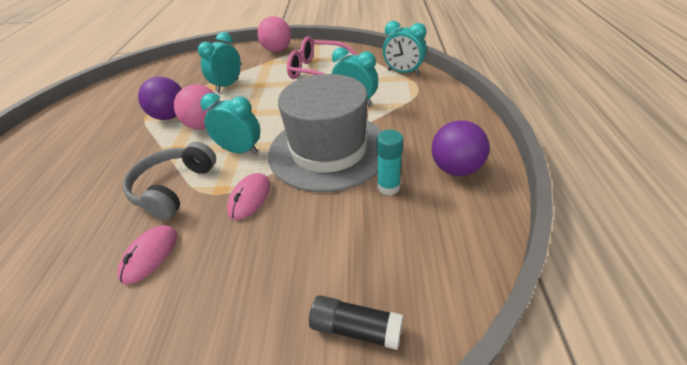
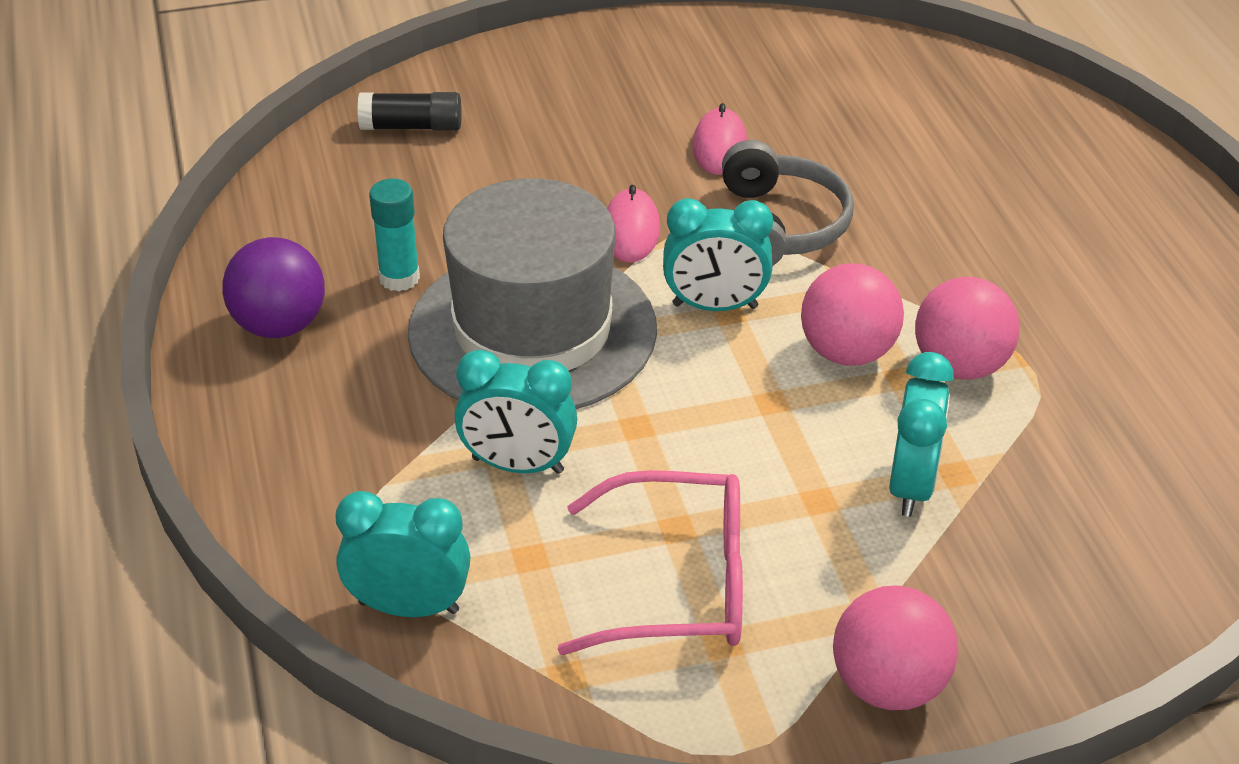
camera: 160 degrees right, 0 degrees up
(170, 116) = (960, 366): purple ball -> pink ball

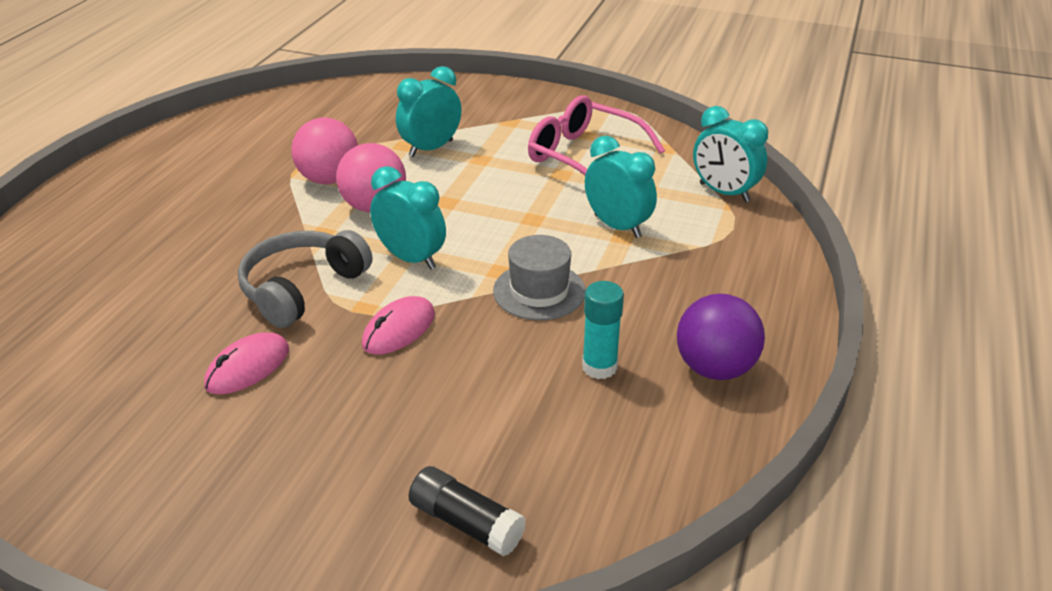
camera: 145 degrees left, 5 degrees down
(532, 330) = (539, 291): grey hat -> grey hat, size x0.48
(888, 685) = (534, 103): pink ball -> none

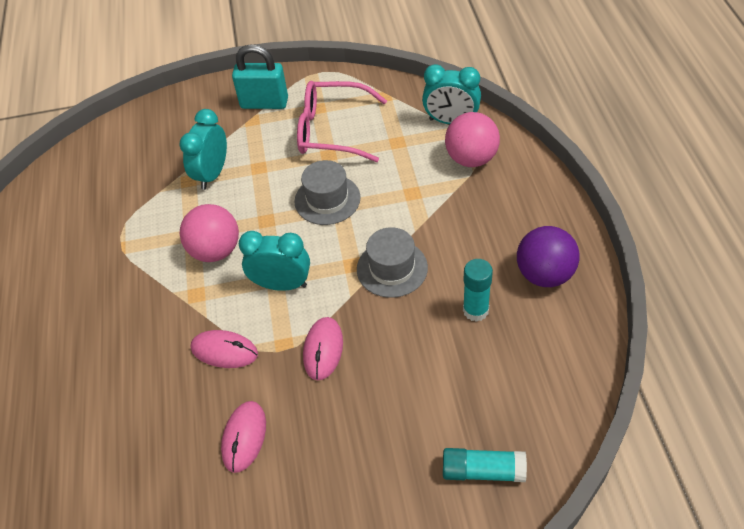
camera: 25 degrees left, 15 degrees up
(302, 288) = (224, 351): grey headphones -> pink mouse
(329, 179) = (158, 241): pink ball -> pink ball (471, 159)
(466, 523) = (482, 471): black glue stick -> turquoise glue stick
(525, 208) = (327, 199): none -> grey hat
(535, 113) = (264, 103): none -> turquoise padlock
(617, 226) = (402, 185): turquoise clock -> none

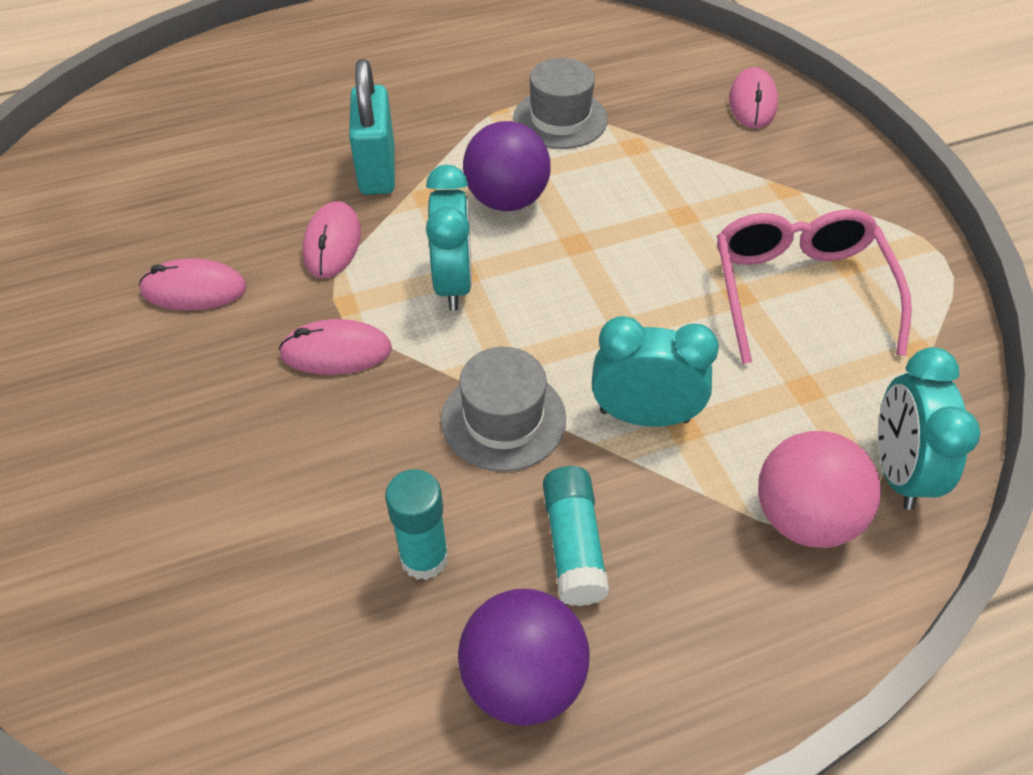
camera: 75 degrees right, 0 degrees up
(171, 118) = (752, 102): none -> pink mouse
(212, 174) = (653, 167): turquoise clock -> turquoise clock (644, 416)
(215, 250) = (507, 200): pink ball -> purple ball
(264, 103) = (829, 195): turquoise padlock -> turquoise padlock (377, 170)
(327, 199) = (637, 310): grey hat -> grey hat (560, 119)
(482, 471) = (102, 596): turquoise glue stick -> turquoise glue stick (573, 544)

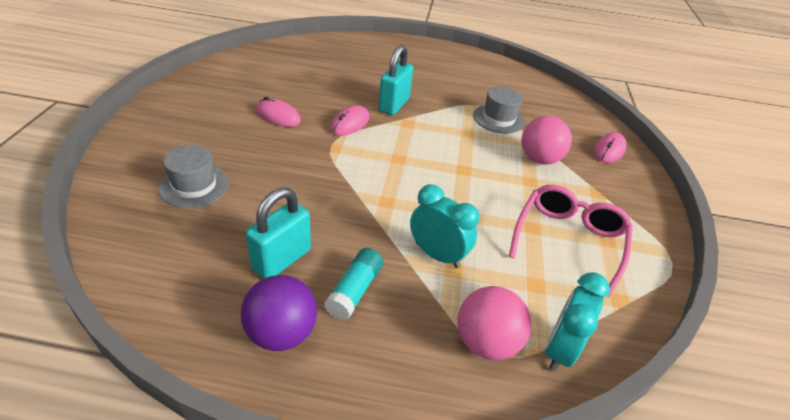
camera: 25 degrees right, 10 degrees down
(336, 352) = (315, 163): pink mouse -> none
(424, 558) = (282, 259): turquoise glue stick -> turquoise padlock
(453, 283) = (390, 160): turquoise clock -> none
(503, 419) = (367, 223): grey hat -> grey hat (194, 185)
(507, 200) = (444, 139): purple ball -> none
(669, 167) = (539, 159): none -> pink ball

